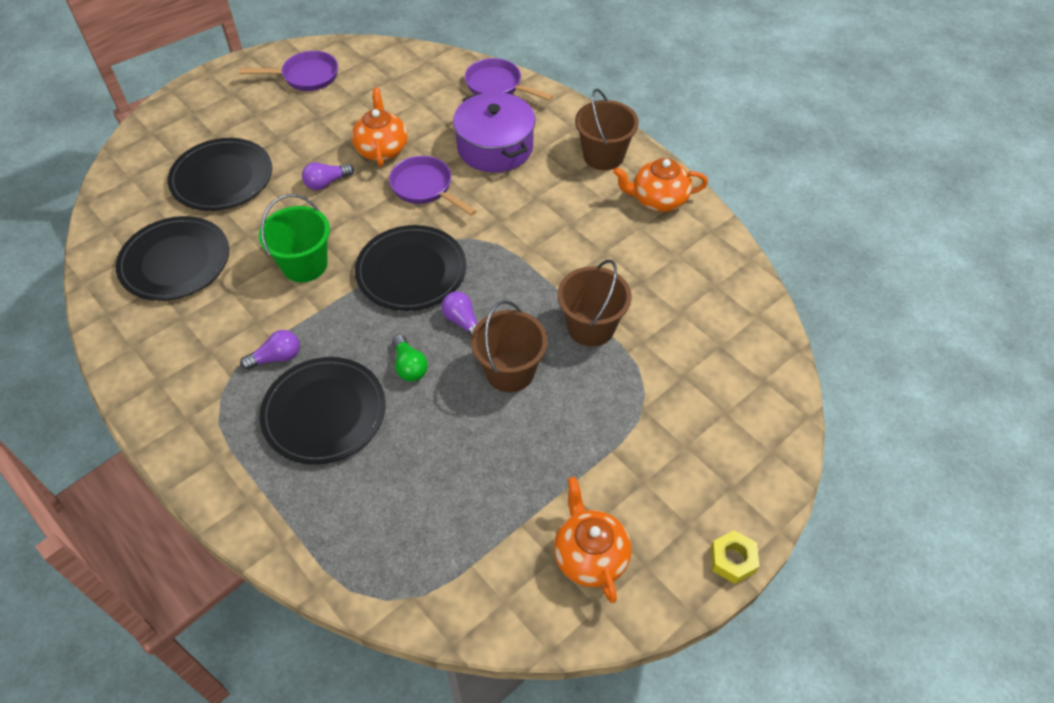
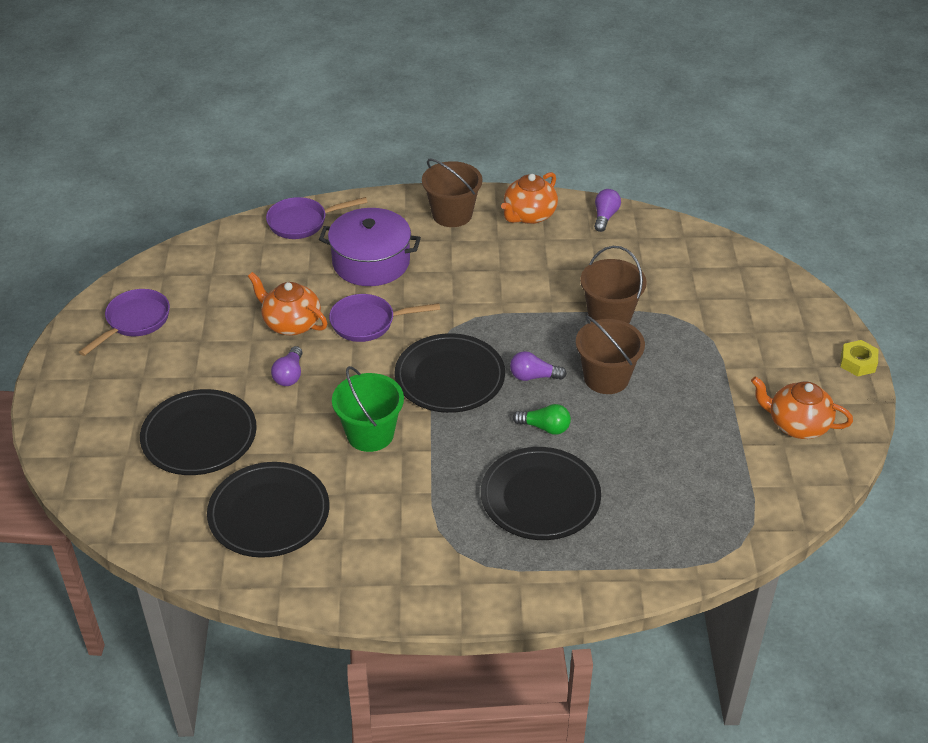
camera: 50 degrees left, 10 degrees down
(277, 357) = (454, 498): purple light bulb -> purple light bulb (605, 216)

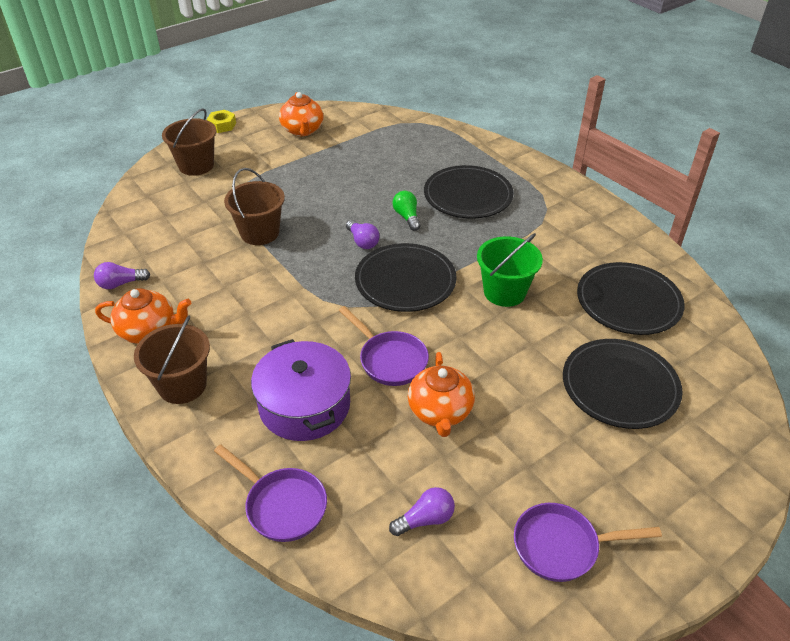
camera: 125 degrees left, 0 degrees up
(289, 375) = (499, 373): purple light bulb -> purple light bulb (425, 519)
(606, 378) = (331, 210): brown bucket -> brown bucket (196, 165)

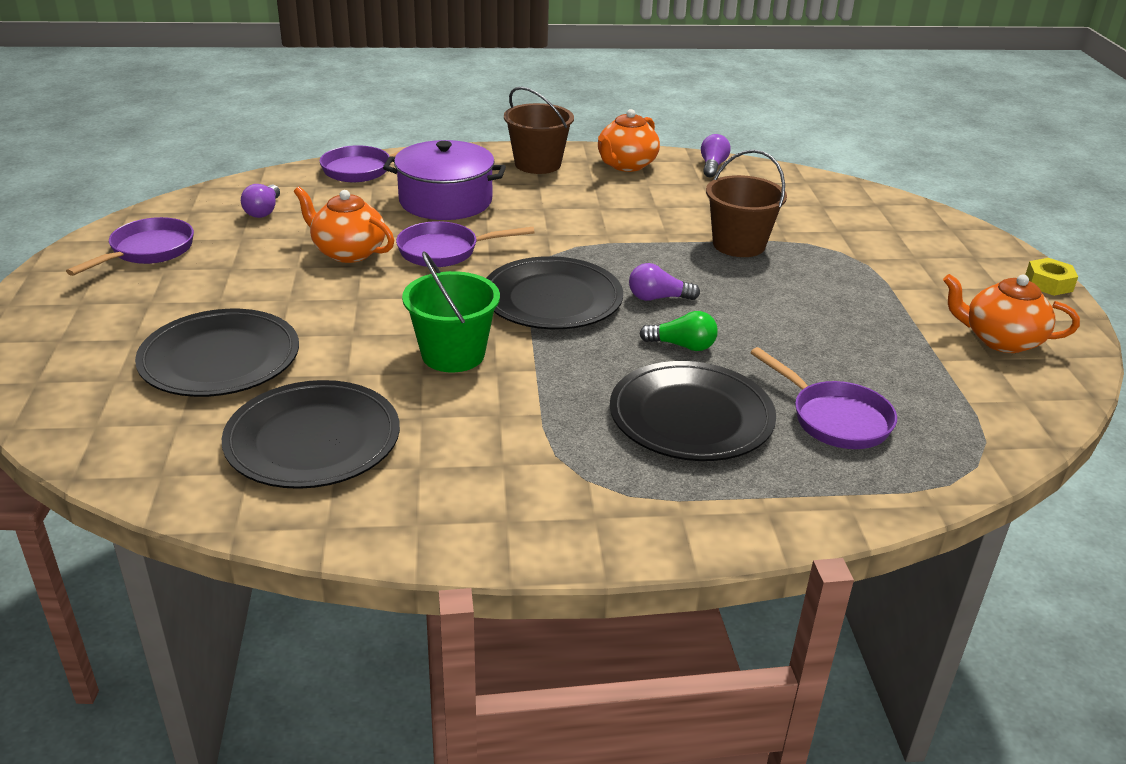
camera: 120 degrees right, 10 degrees down
(196, 165) = (933, 243): brown bucket -> none
(424, 159) = (834, 419): none -> purple pan

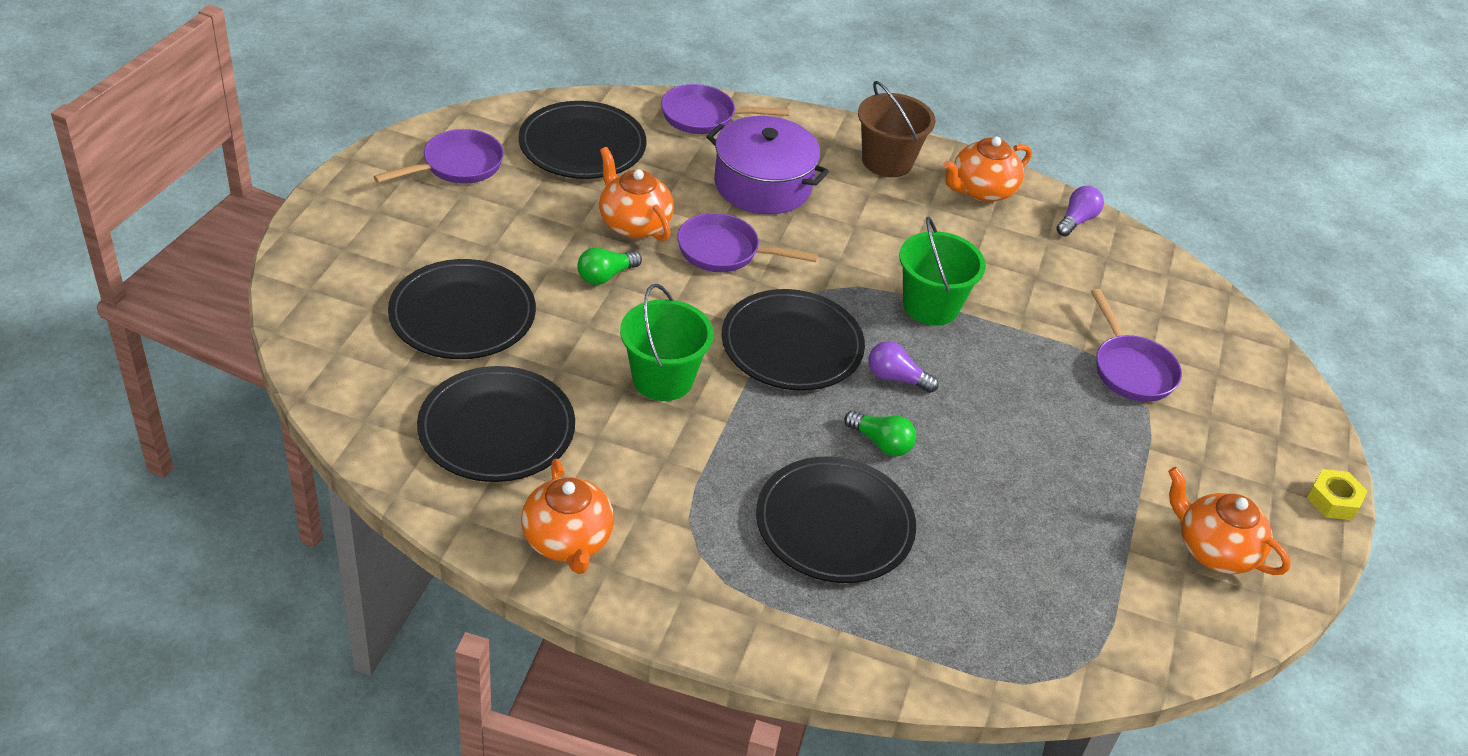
camera: 20 degrees right, 10 degrees up
(263, 211) = (582, 145): purple light bulb -> black plate
(346, 294) = (605, 276): none -> green light bulb
(448, 511) = (567, 541): none -> orange teapot
(646, 244) = (930, 306): none -> green bucket
(738, 244) = (1027, 338): brown bucket -> none
(834, 419) = (968, 576): purple pan -> purple pan (1131, 369)

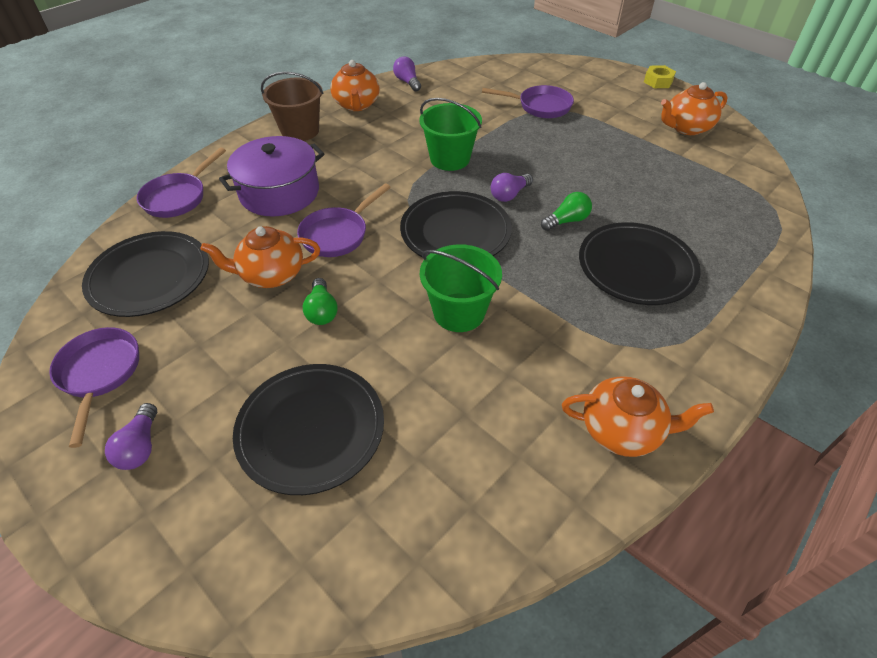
camera: 60 degrees left, 5 degrees up
(399, 220) = (140, 446): none -> purple light bulb
(496, 429) = (473, 445): black plate -> none

